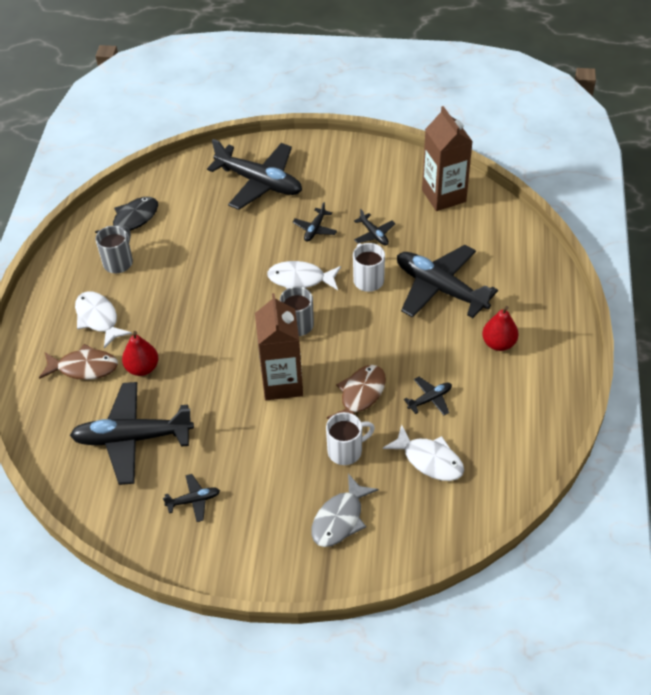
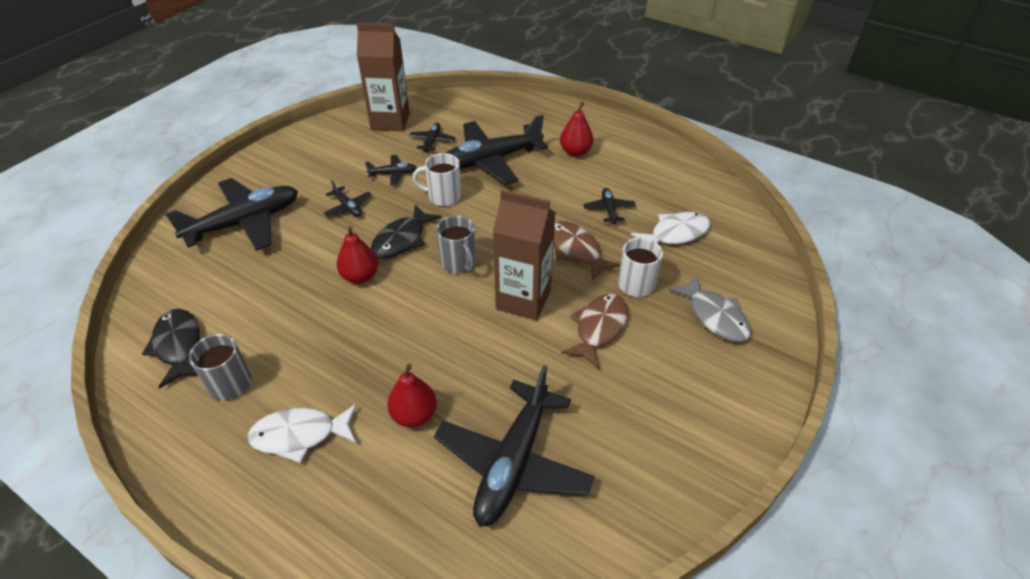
camera: 65 degrees left, 5 degrees down
(84, 367) = (365, 479): brown fish -> brown fish (598, 328)
(194, 500) = (637, 430): black plane -> black plane (432, 141)
(247, 275) = (360, 276): none -> red pear
(300, 279) = (402, 239): white fish -> black fish

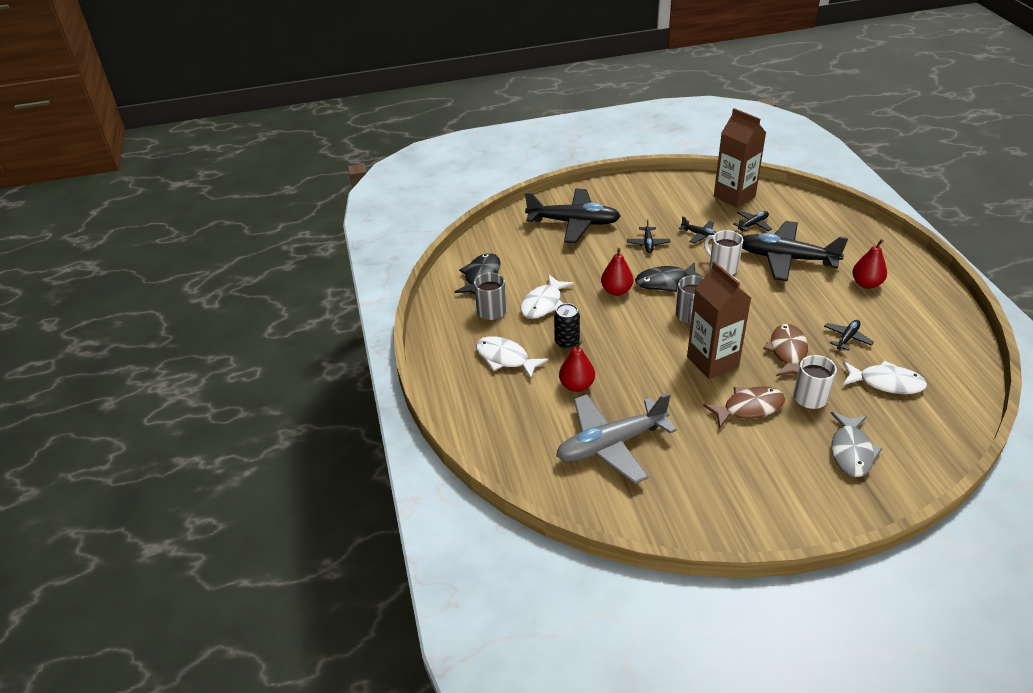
camera: 45 degrees right, 5 degrees down
(289, 337) = (543, 303): none -> white fish
(357, 368) = (567, 342): none -> black can
(513, 462) = (611, 445): black plane -> grey plane

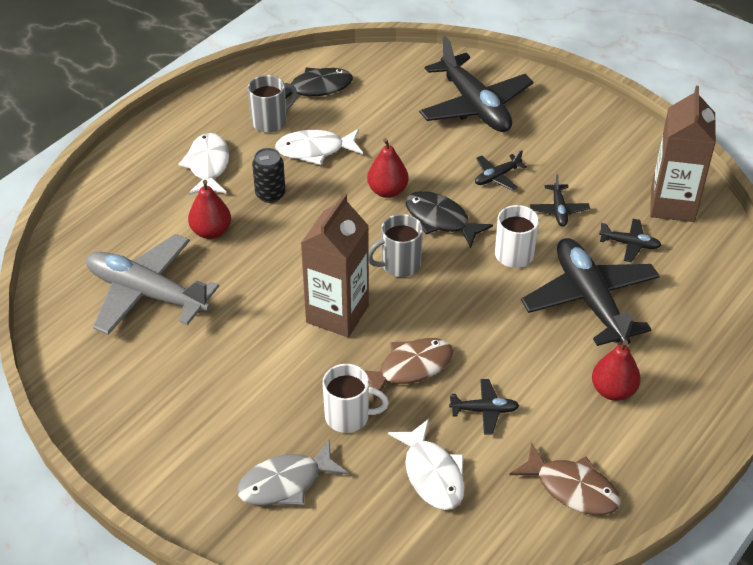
camera: 50 degrees right, 5 degrees up
(749, 408) = (286, 372): brown fish -> brown fish (572, 488)

